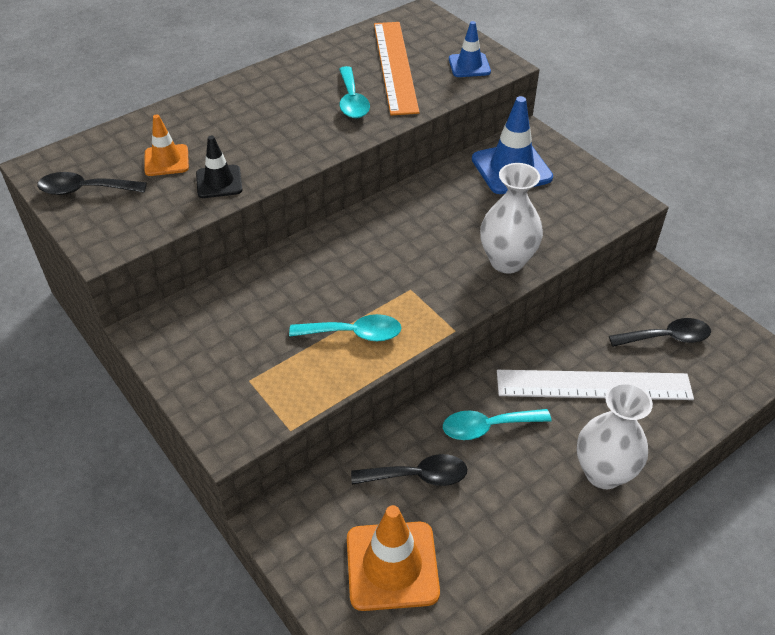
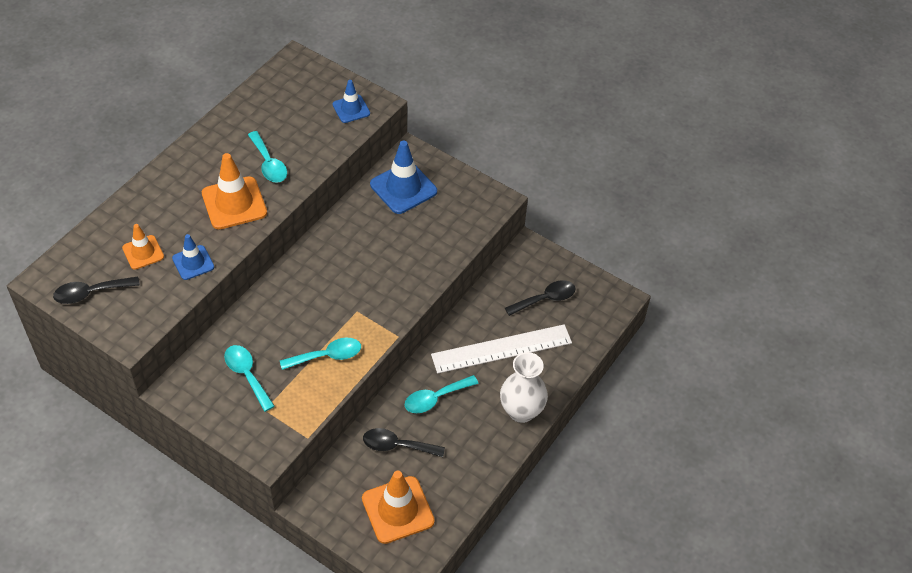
camera: 20 degrees left, 5 degrees up
(219, 182) = (193, 263): black traffic cone -> blue traffic cone
(244, 333) = (247, 375): none -> turquoise spoon
(295, 131) = (234, 203): none -> orange traffic cone
(395, 66) = (292, 122): orange ruler -> none
(418, 476) = (397, 446): black spoon -> black spoon turned 150 degrees counterclockwise
(507, 261) = (420, 272): white vase -> none

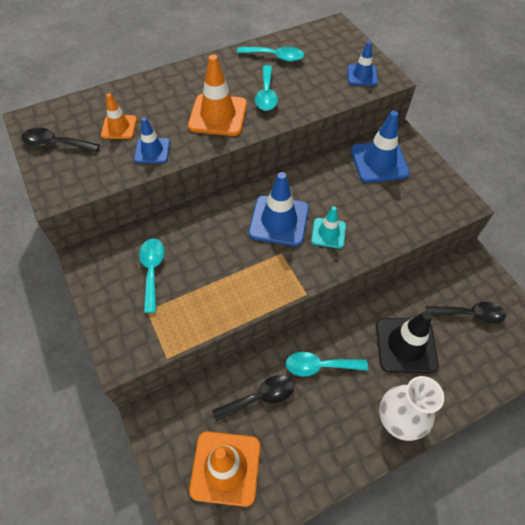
camera: 30 degrees right, 5 degrees up
(327, 356) = (231, 284): turquoise spoon -> turquoise spoon (275, 57)
(338, 282) = (279, 221): none -> blue traffic cone
(390, 275) = (328, 233): none -> turquoise traffic cone
(397, 446) = (260, 397): black spoon -> black spoon turned 120 degrees clockwise
(501, 349) = (406, 345): white ruler -> black traffic cone

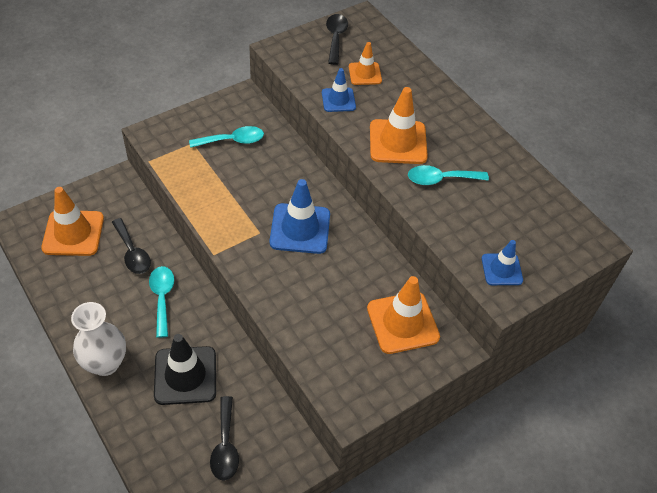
camera: 80 degrees right, 5 degrees down
(275, 57) = (510, 184): turquoise spoon -> none
(328, 233) = (289, 271): turquoise traffic cone -> none
(379, 162) = (402, 323): blue traffic cone -> orange traffic cone

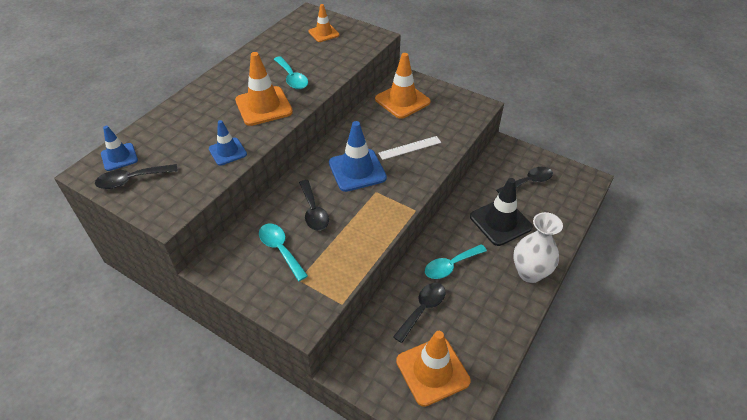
camera: 110 degrees left, 5 degrees down
(263, 176) = (313, 211): none -> black spoon
(309, 291) = (410, 148): none -> white ruler
(365, 74) = (182, 146): orange traffic cone -> orange traffic cone (323, 33)
(502, 269) = (356, 40): blue traffic cone -> blue traffic cone (119, 157)

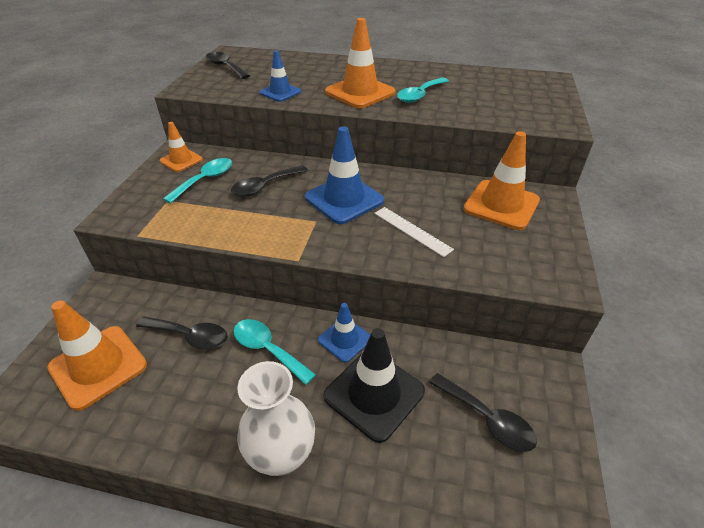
camera: 70 degrees right, 5 degrees down
(119, 157) = (251, 56): blue traffic cone -> blue traffic cone (344, 339)
(323, 33) = (523, 93): orange traffic cone -> orange traffic cone (181, 160)

